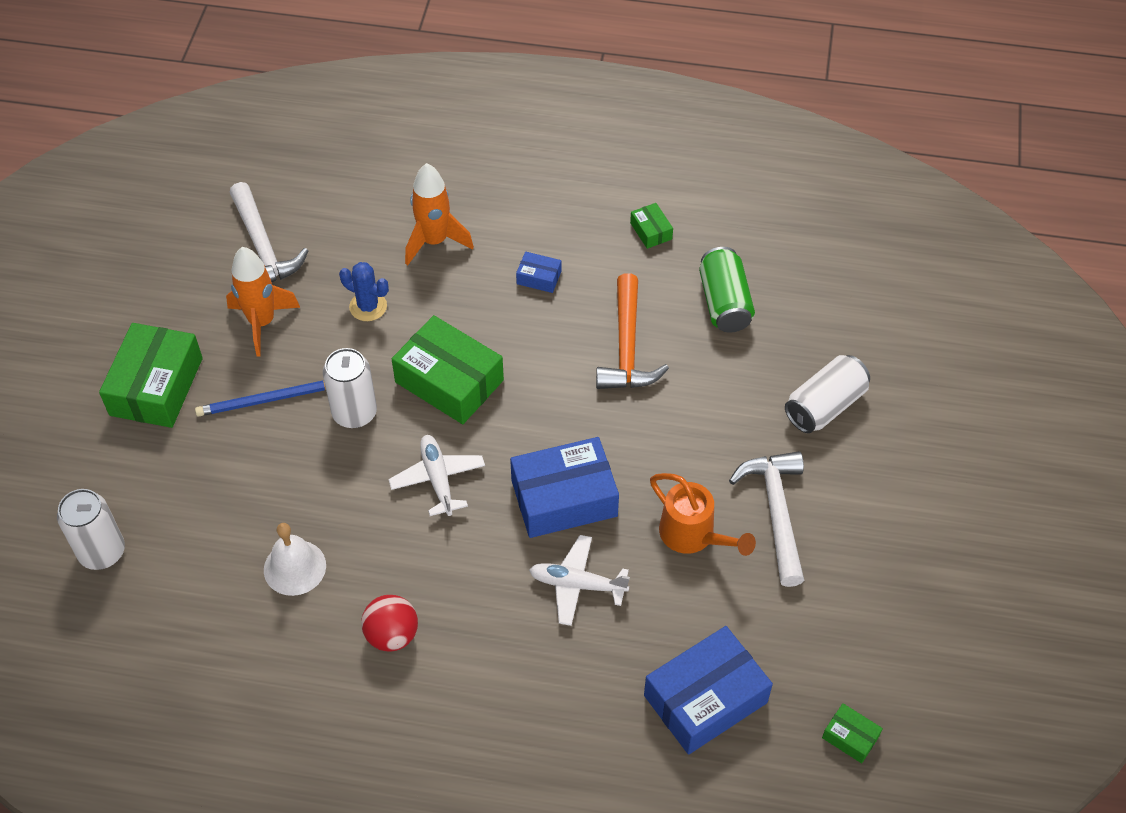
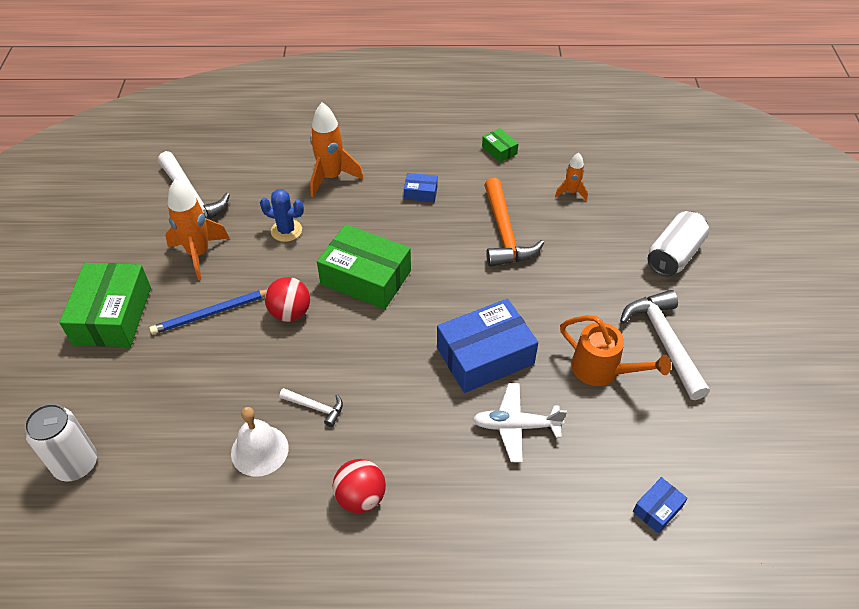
camera: 10 degrees left, 5 degrees down
(354, 413) = (290, 313): white can -> red ball
(362, 529) = (315, 407): none -> white hammer
(438, 479) = (373, 356): white plane -> none
(705, 699) = (657, 509): blue box -> blue box, size x0.46
(724, 303) = (571, 192): green can -> orange rocket
(850, 737) = (794, 522): green box -> none

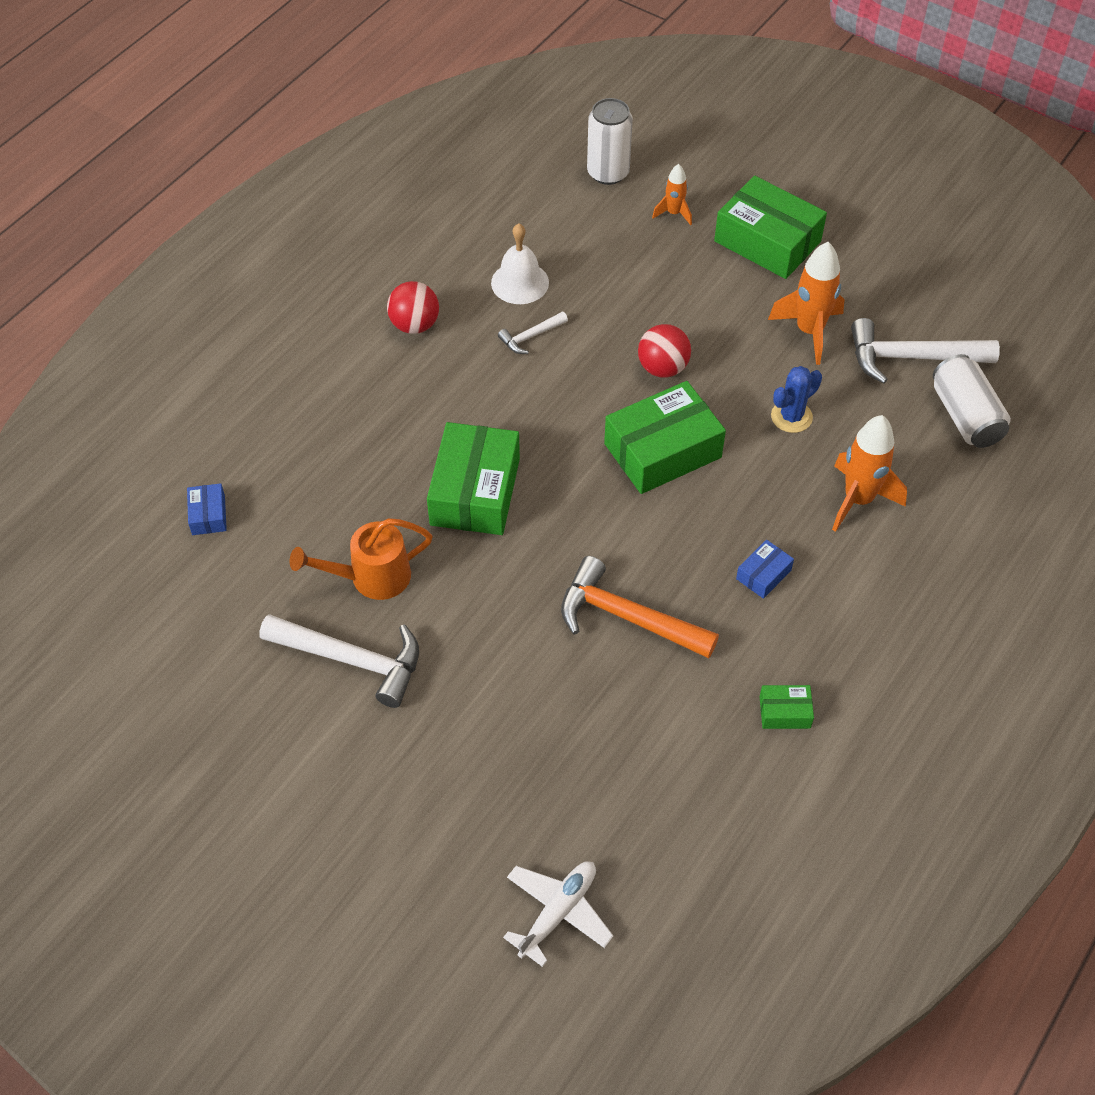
camera: 125 degrees right, 5 degrees up
(212, 313) = (711, 310): blue pencil -> none
(485, 356) = (475, 491): blue box -> green box
(516, 426) = (379, 467): white plane -> white plane (558, 912)
(571, 192) = (642, 739): orange rocket -> orange rocket (674, 213)
(674, 255) = (450, 772): white can -> white can (965, 416)

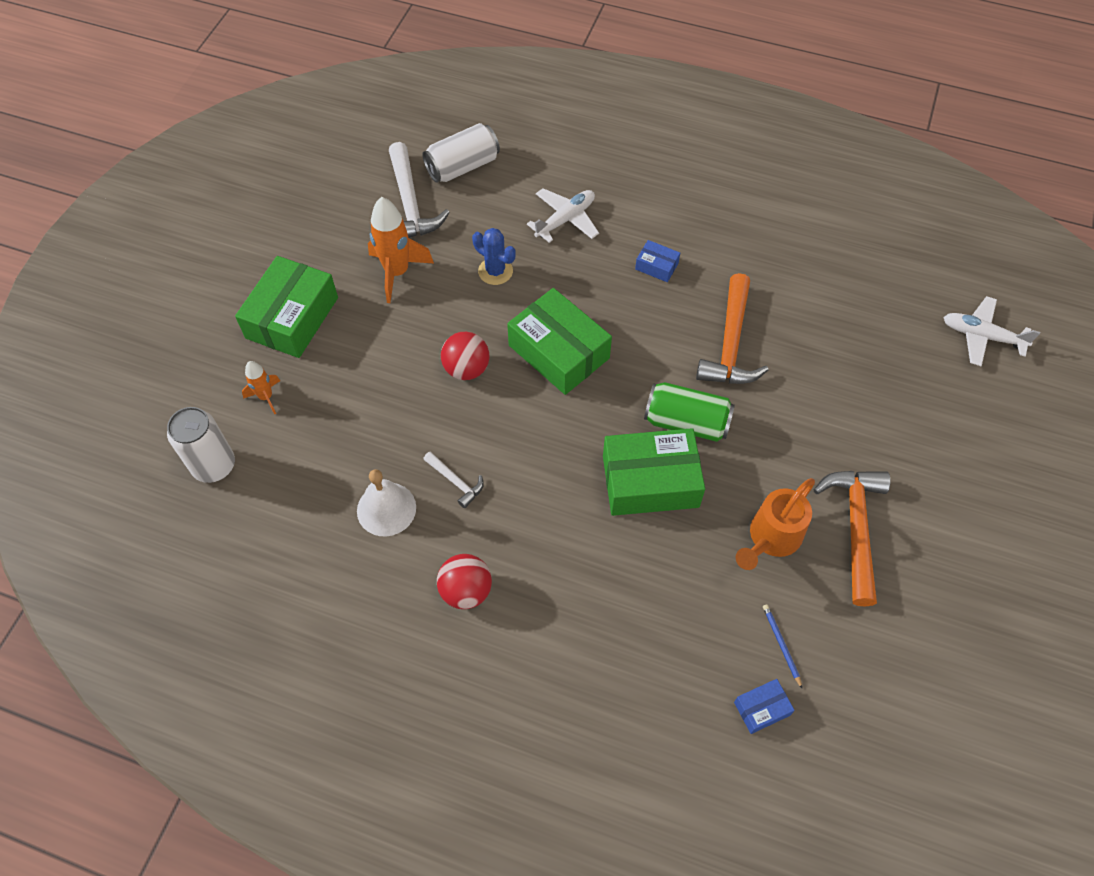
camera: 105 degrees left, 5 degrees up
(259, 550) = (781, 645): none -> blue pencil
(352, 660) = (855, 528): white hammer -> orange hammer
(371, 577) = (770, 539): orange watering can -> orange watering can turned 75 degrees clockwise
(535, 543) = (686, 422): none -> green can
(784, 712) = (767, 237): green box -> none
(858, 500) = (565, 220): orange rocket -> white plane

